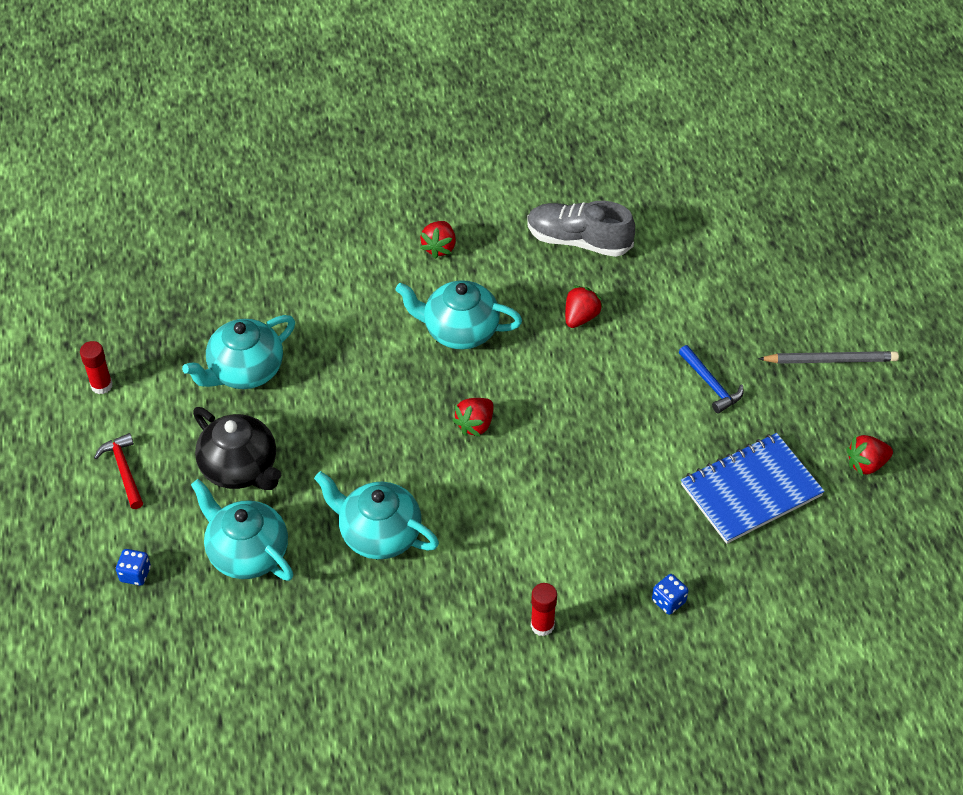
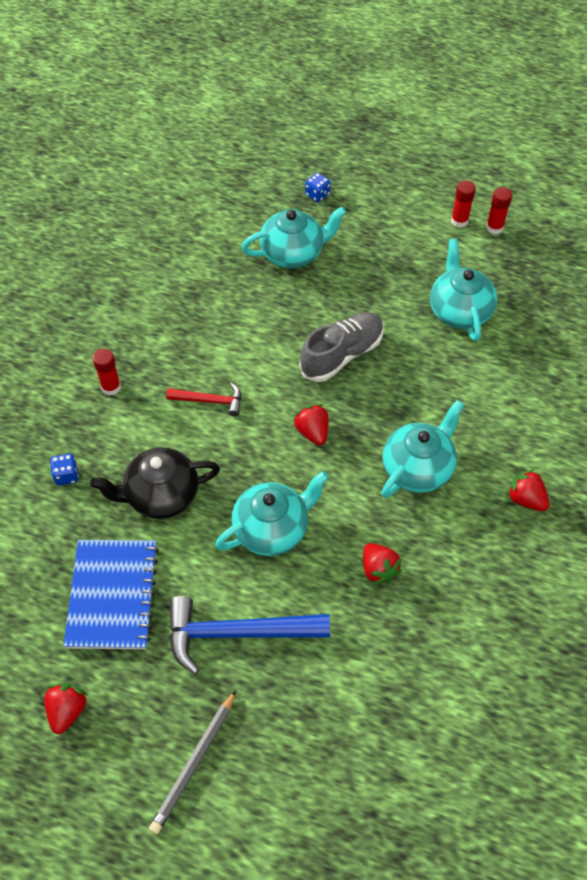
camera: 120 degrees right, 5 degrees up
(107, 420) = (459, 221): none -> red glue stick
(124, 470) = (407, 215): red hammer -> red hammer (210, 401)
(240, 468) = (368, 275): black teapot -> black teapot (161, 495)
(379, 534) = (256, 328): turquoise teapot -> turquoise teapot (272, 529)
(578, 241) = (474, 621): grey shoe -> grey shoe (341, 355)
(711, 384) = (237, 633): blue hammer -> blue hammer, size x1.86

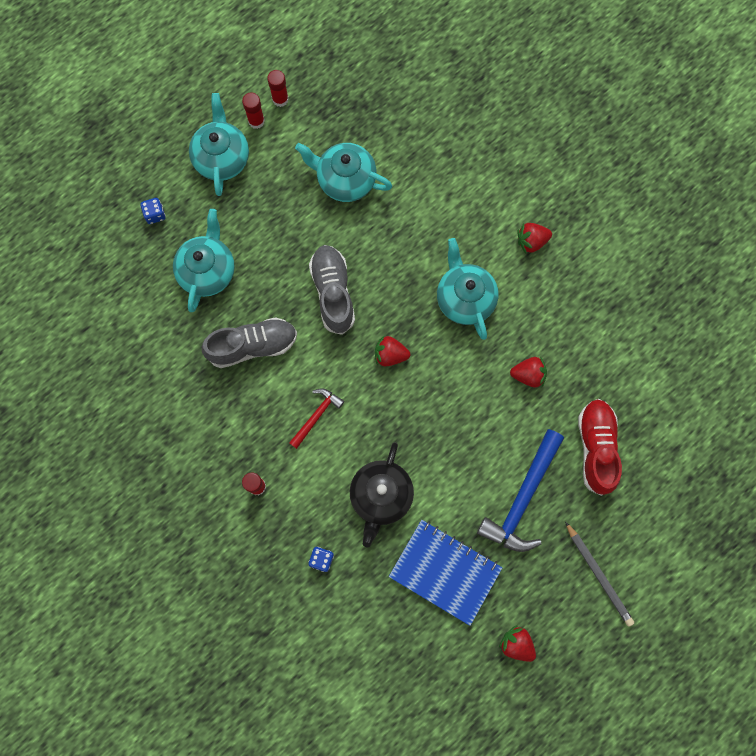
camera: 60 degrees left, 20 degrees up
(246, 319) = (252, 346): none -> grey shoe
(272, 529) = (455, 430): turquoise teapot -> turquoise teapot (222, 158)
(342, 683) = (596, 448): none -> red shoe

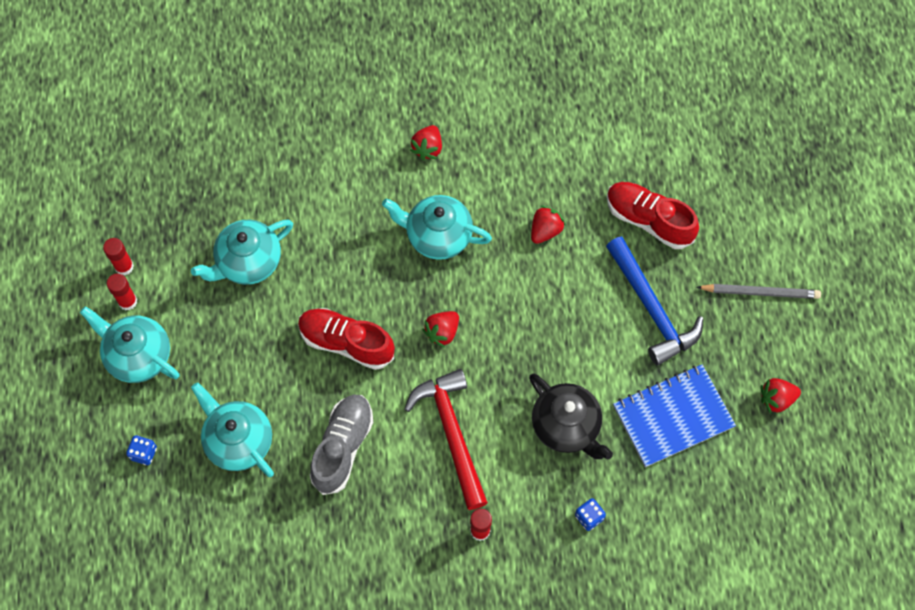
camera: 55 degrees left, 10 degrees down
(316, 416) = (451, 433): red hammer -> red hammer, size x1.86
(333, 292) = (346, 343): grey shoe -> red shoe

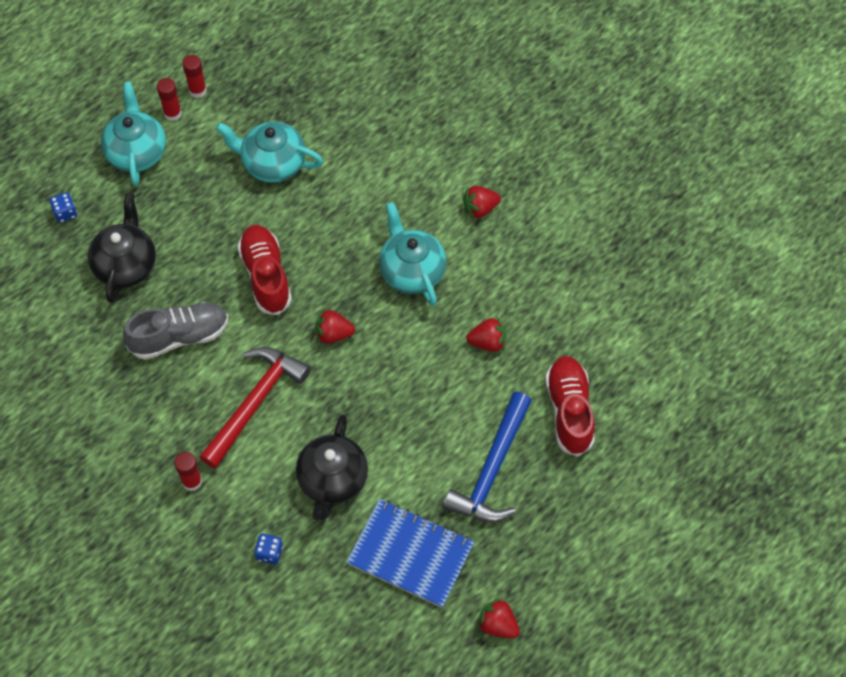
camera: 50 degrees right, 5 degrees down
(238, 441) = (126, 265): turquoise teapot -> black teapot
(760, 292) = (584, 543): grey pencil -> none

